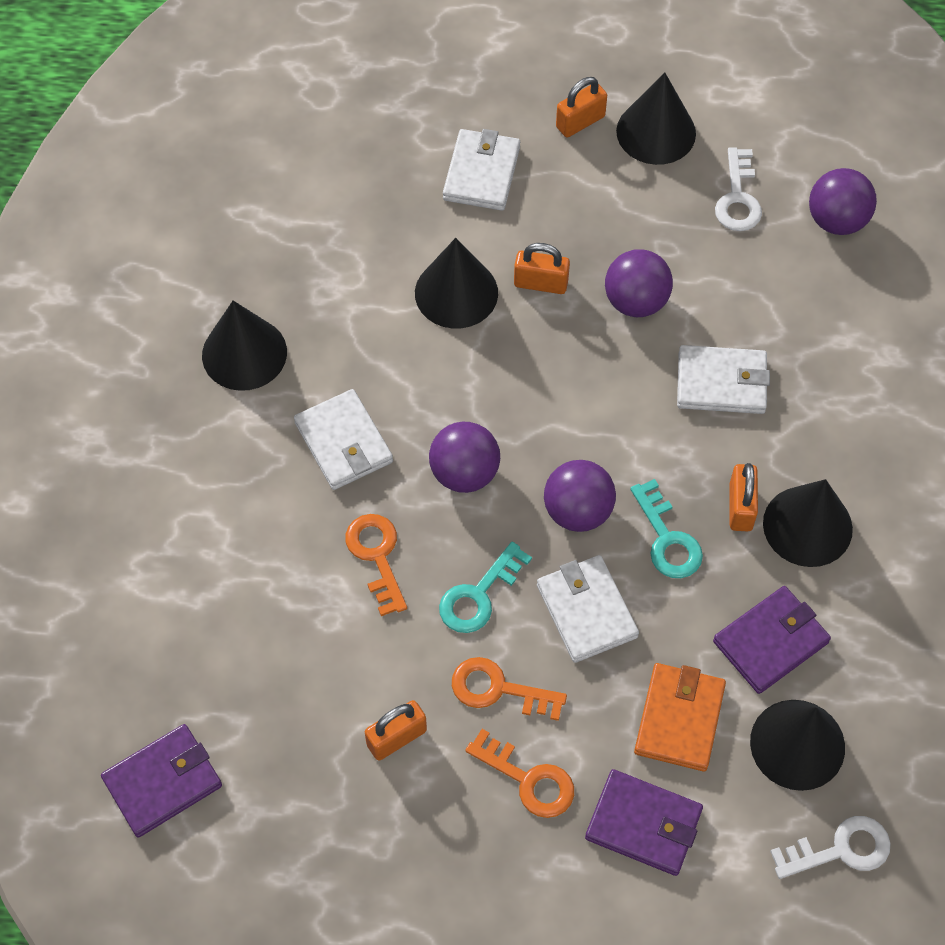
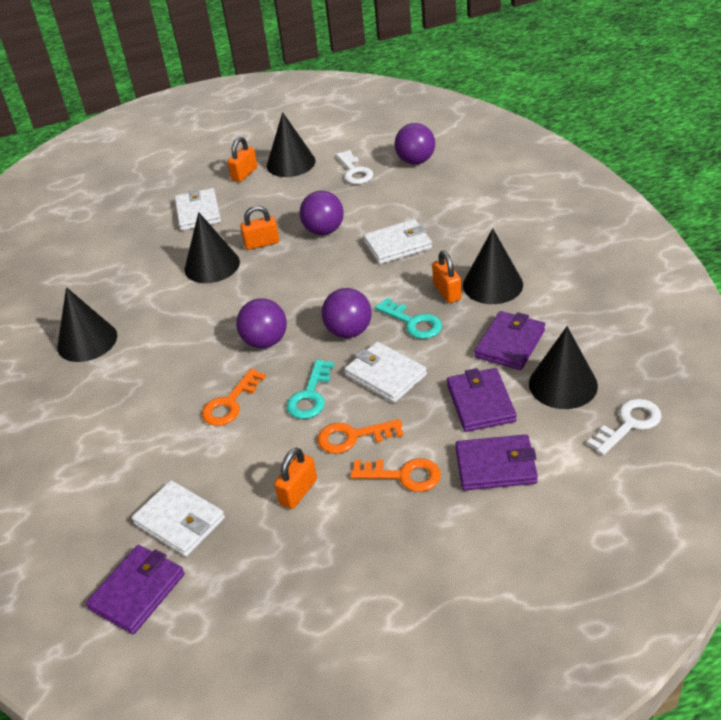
camera: 20 degrees left, 20 degrees down
(343, 442) = (177, 357): white wallet -> white wallet (179, 521)
(377, 556) = (230, 403): orange key -> orange key turned 105 degrees counterclockwise
(679, 719) = (480, 403): orange wallet -> purple wallet

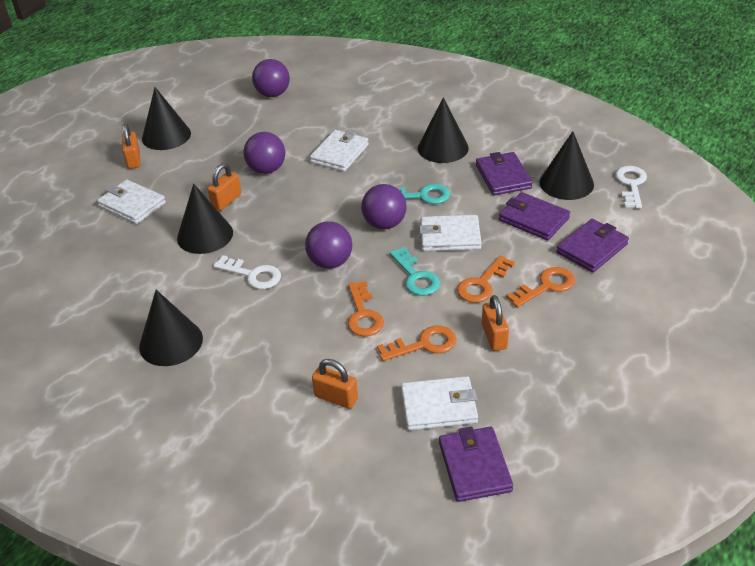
camera: 45 degrees left, 0 degrees up
(238, 460) = (424, 344): none -> orange key
(354, 171) = (232, 120): white key -> white key (253, 275)
(447, 292) = (418, 166): orange padlock -> orange padlock (336, 397)

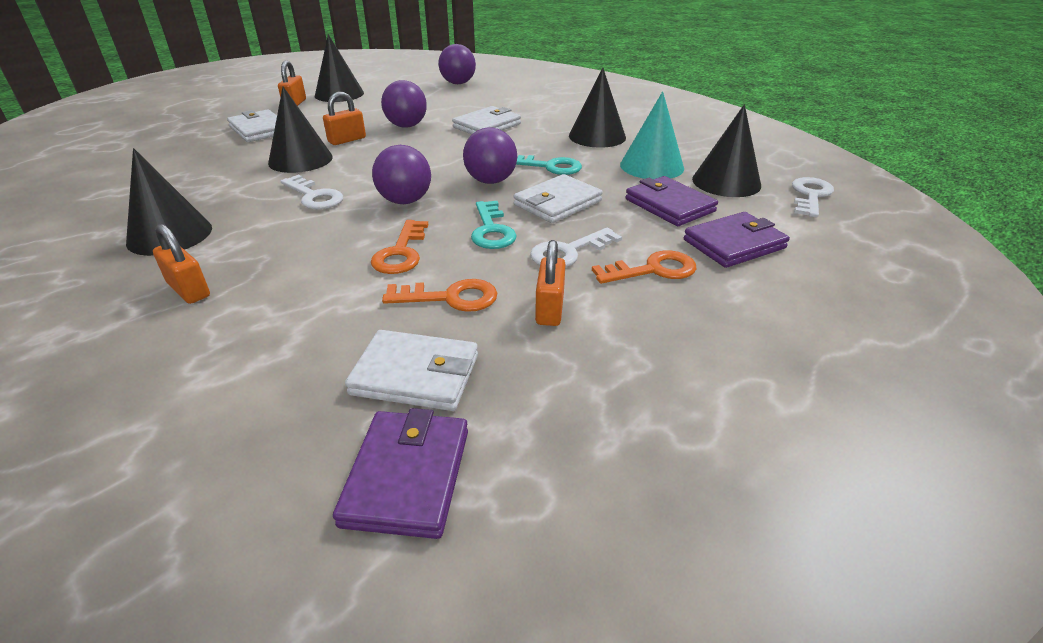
camera: 15 degrees right, 5 degrees down
(336, 397) = (291, 330): orange padlock -> orange padlock (189, 290)
(450, 236) = (557, 203): white wallet -> white wallet turned 60 degrees counterclockwise
(482, 284) = (568, 252): orange key -> white key
(503, 177) = (651, 166): purple wallet -> turquoise cone

